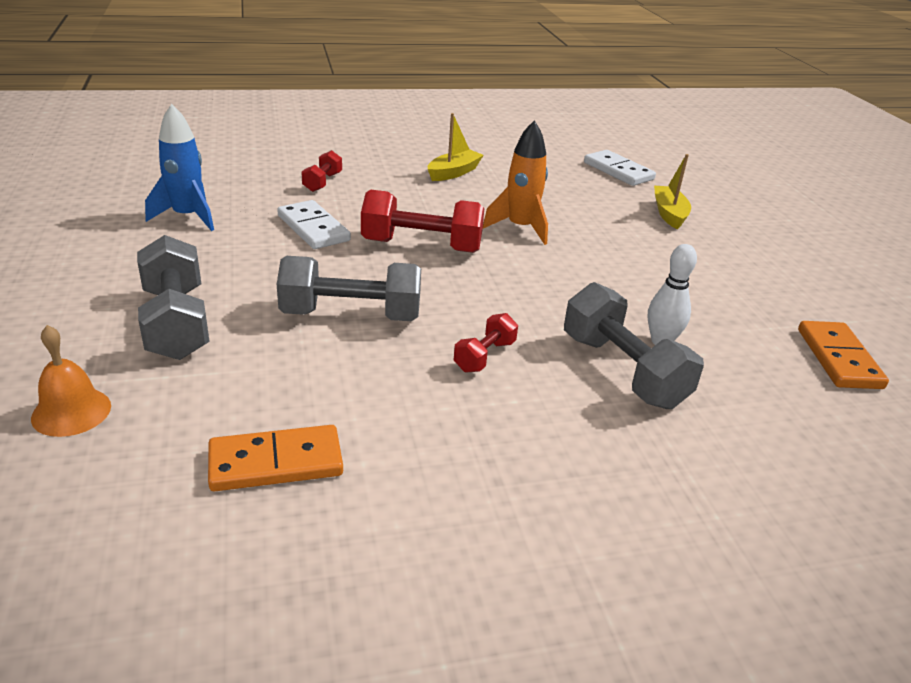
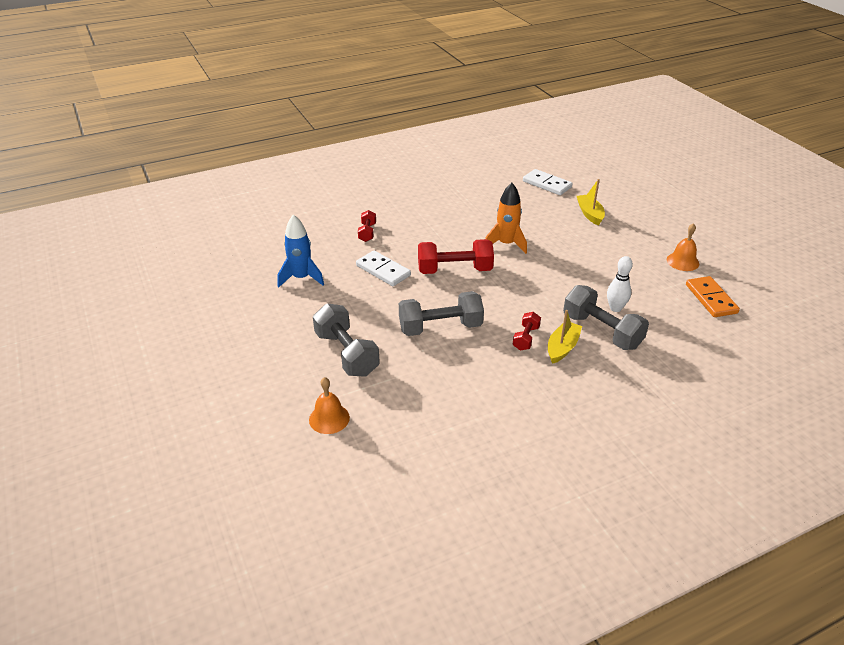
camera: 10 degrees left, 5 degrees up
(276, 462) = (451, 422): orange domino -> none
(453, 173) = (445, 207): yellow boat -> yellow boat (562, 347)
(802, 297) = (682, 261): none -> orange bell

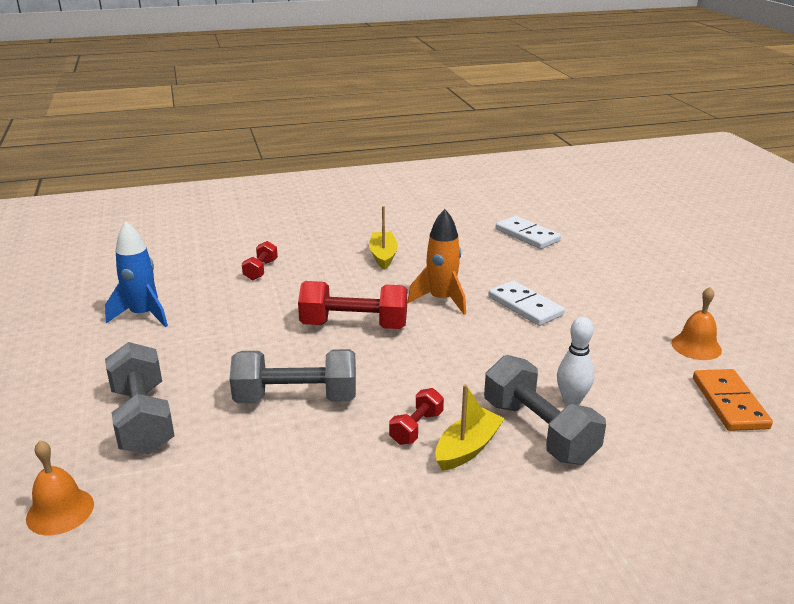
camera: 10 degrees right, 10 degrees down
(383, 270) = (256, 316): white domino -> white domino (525, 306)
(590, 214) = (574, 274): yellow boat -> yellow boat (383, 256)

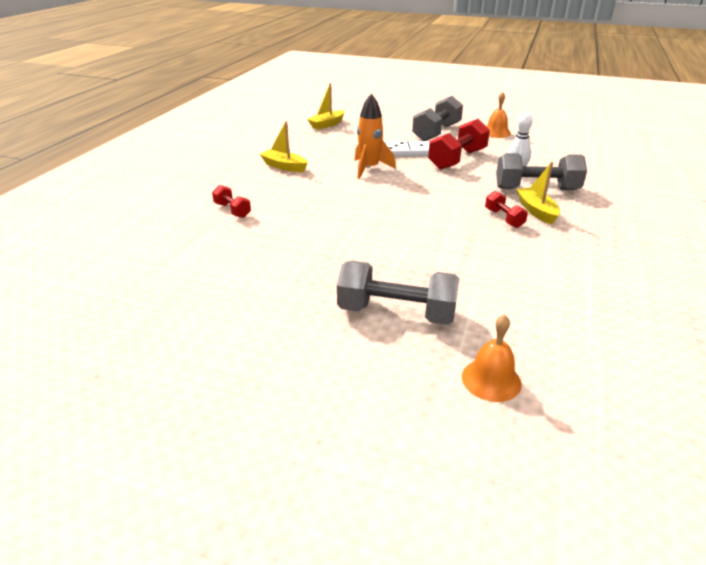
camera: 55 degrees left, 5 degrees up
(143, 315) = (227, 277): blue rocket -> none
(296, 398) = (433, 245): grey dumbbell -> grey dumbbell (436, 132)
(354, 325) = (364, 202): red dumbbell -> red dumbbell (457, 159)
(527, 235) = (327, 124): white domino -> yellow boat
(729, 403) = (550, 144): orange domino -> none

